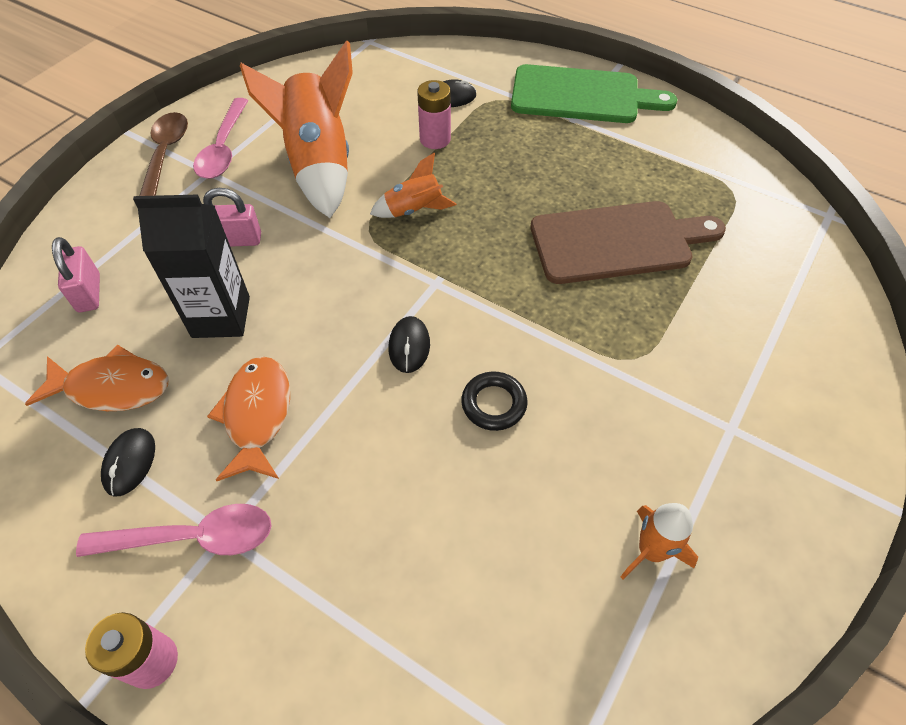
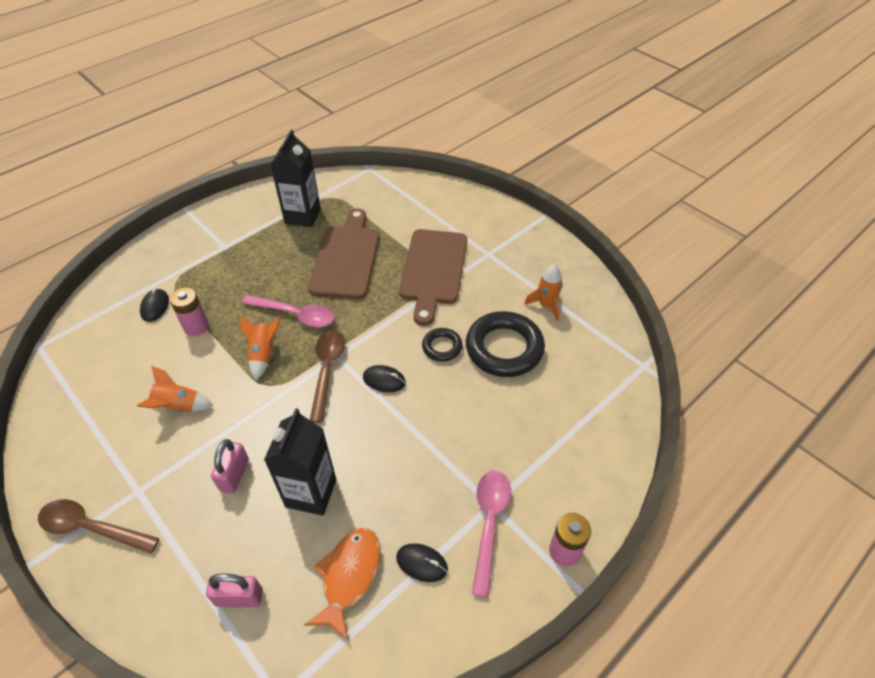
camera: 75 degrees left, 5 degrees down
(224, 148) = (112, 476): pink spoon -> pink spoon (295, 315)
(257, 415) = (408, 476): orange fish -> none
(319, 164) = (178, 406): orange rocket -> orange rocket, size x0.50
(407, 279) = (327, 370): none -> brown spoon
(522, 496) = (504, 348): none -> black ring
(582, 96) = (204, 236): green cutting board -> none
(648, 355) = (433, 270): none -> brown cutting board
(673, 172) = (303, 216): none -> black carton

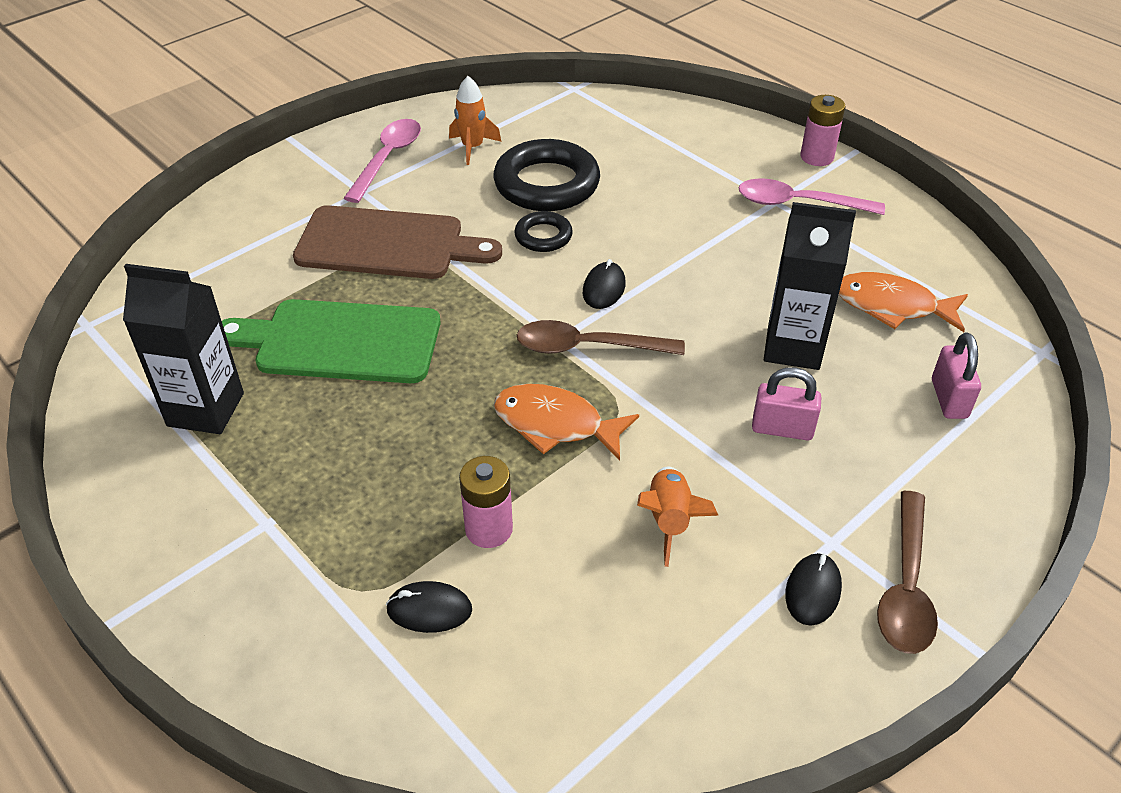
camera: 90 degrees left, 5 degrees down
(264, 354) = (555, 424): orange rocket -> orange fish
(295, 315) = (469, 394): pink spoon -> pink spoon (387, 159)
(346, 258) = (340, 341): brown cutting board -> green cutting board
(422, 563) = (859, 251): black mouse -> black mouse (812, 591)

